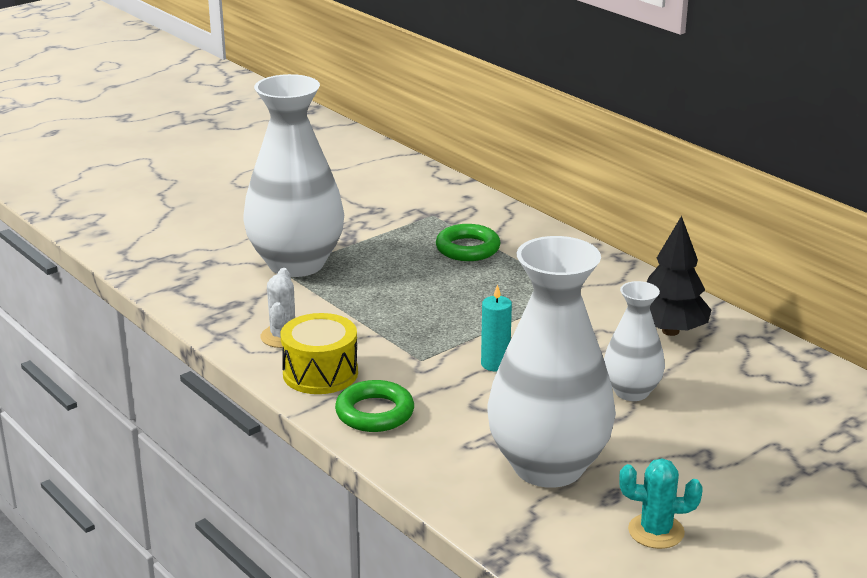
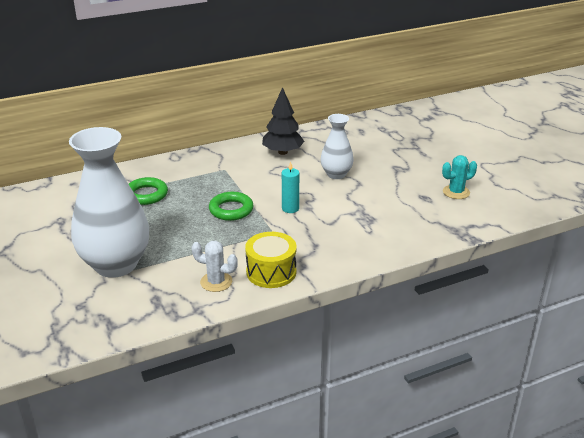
camera: 75 degrees left, 5 degrees up
(374, 413) = (325, 257): green ring -> green ring (231, 210)
(548, 466) = (396, 210): white vase -> none
(656, 531) = (456, 192): turquoise cactus -> turquoise cactus turned 45 degrees clockwise

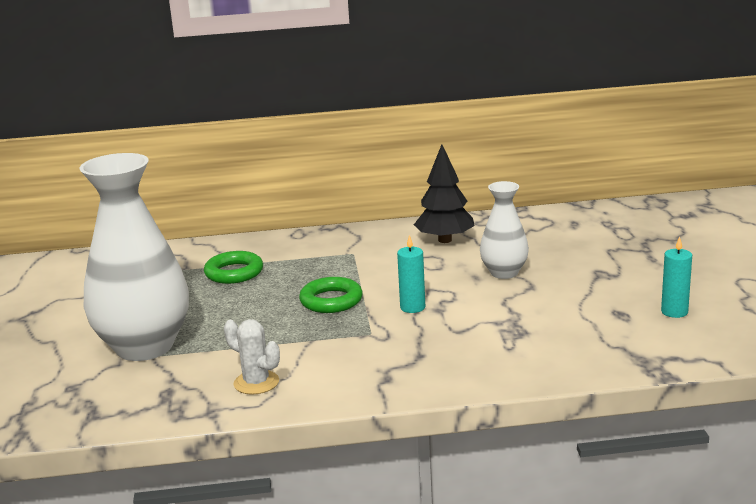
camera: 20 degrees right, 10 degrees down
(271, 272) = (337, 380): yellow drum -> none
(456, 192) = (674, 312): turquoise cactus -> turquoise candle

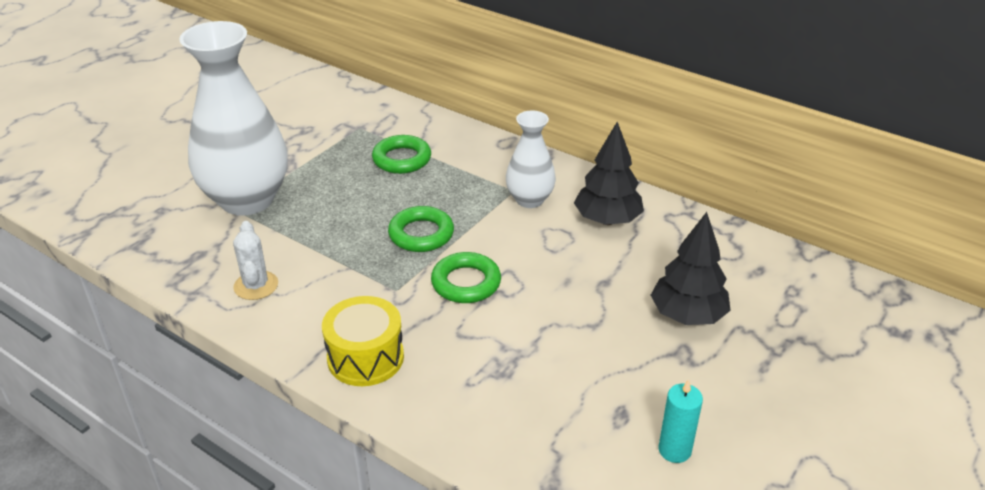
camera: 40 degrees right, 15 degrees up
(412, 307) = (466, 283): turquoise candle -> green ring
(418, 372) = (365, 357): none -> yellow drum
(504, 273) = (597, 292): white vase -> white vase (529, 200)
(574, 258) = (687, 315): none -> black tree

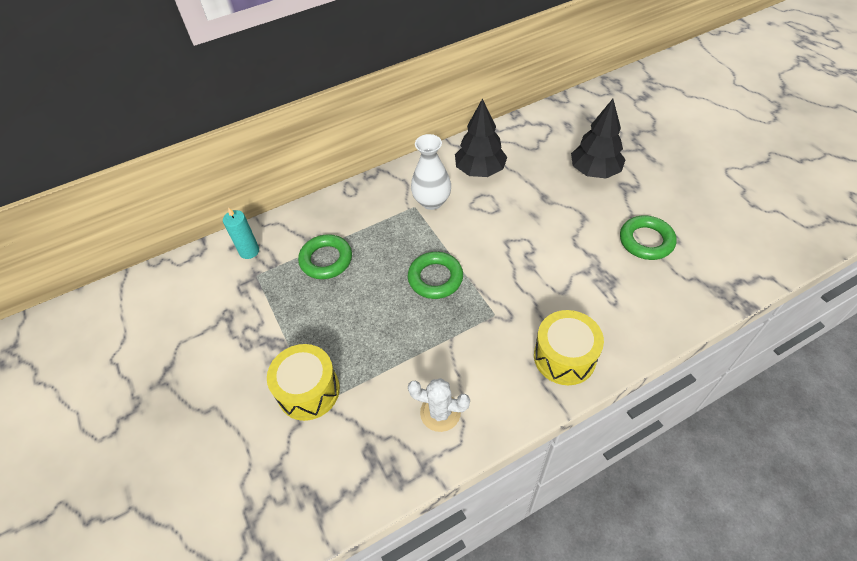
camera: 60 degrees left, 15 degrees up
(247, 200) = (308, 391): white vase -> yellow drum
(466, 283) = (508, 270): green ring -> green ring (646, 241)
(674, 450) = (706, 223): turquoise candle -> turquoise candle (249, 251)

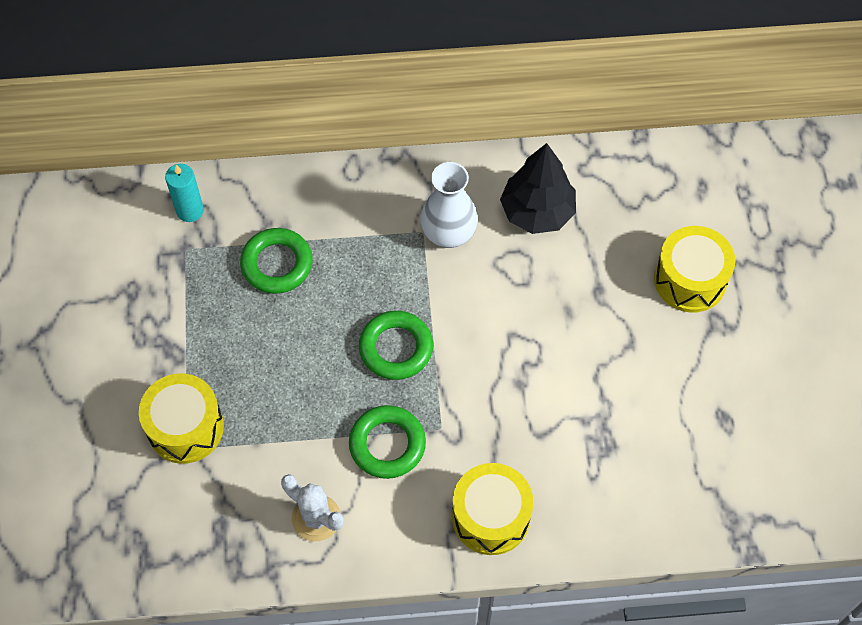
camera: 20 degrees right, 10 degrees up
(594, 171) = (690, 280): black tree -> yellow drum
(646, 241) = (688, 412): green ring -> green ring (387, 444)

